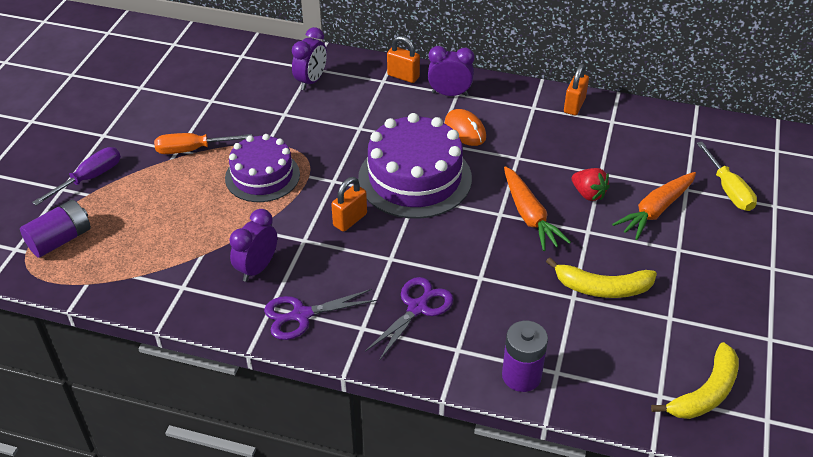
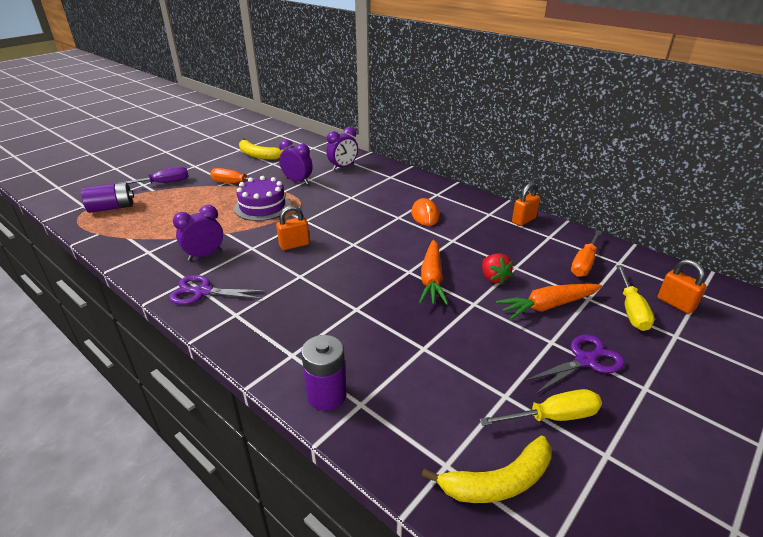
camera: 25 degrees right, 10 degrees down
(403, 76) = (406, 177): orange padlock -> orange padlock (675, 304)
(415, 178) = (363, 233): purple cake -> none
(417, 308) = (288, 314): purple scissors -> purple scissors (585, 360)
(449, 94) = (431, 193): purple clock -> purple clock (297, 181)
(602, 288) = (456, 349): yellow banana -> yellow banana (258, 155)
(662, 146) = (584, 263): none -> orange screwdriver
(716, 322) = (552, 417): none -> yellow screwdriver

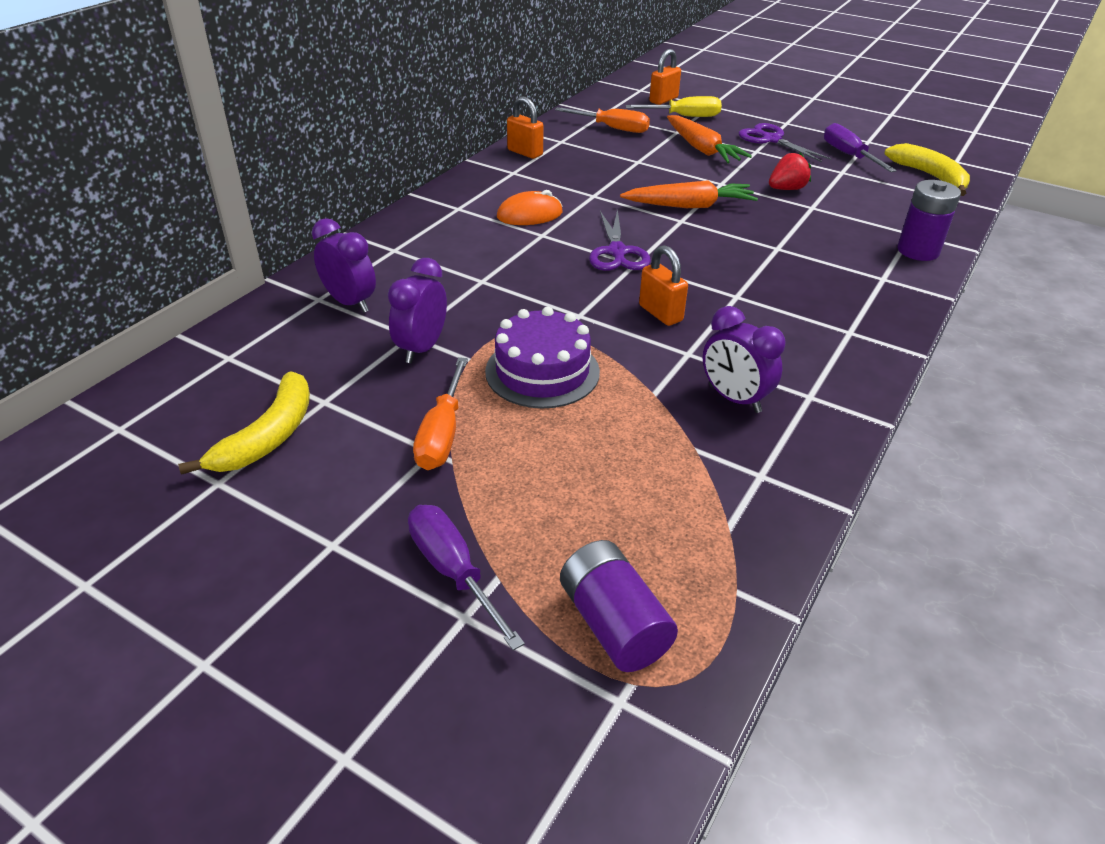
camera: 100 degrees left, 5 degrees up
(203, 292) = (826, 373): purple scissors -> purple scissors (617, 252)
(494, 278) = (667, 172): red strawberry -> red strawberry (786, 189)
(552, 417) = (849, 155): yellow screwdriver -> purple screwdriver

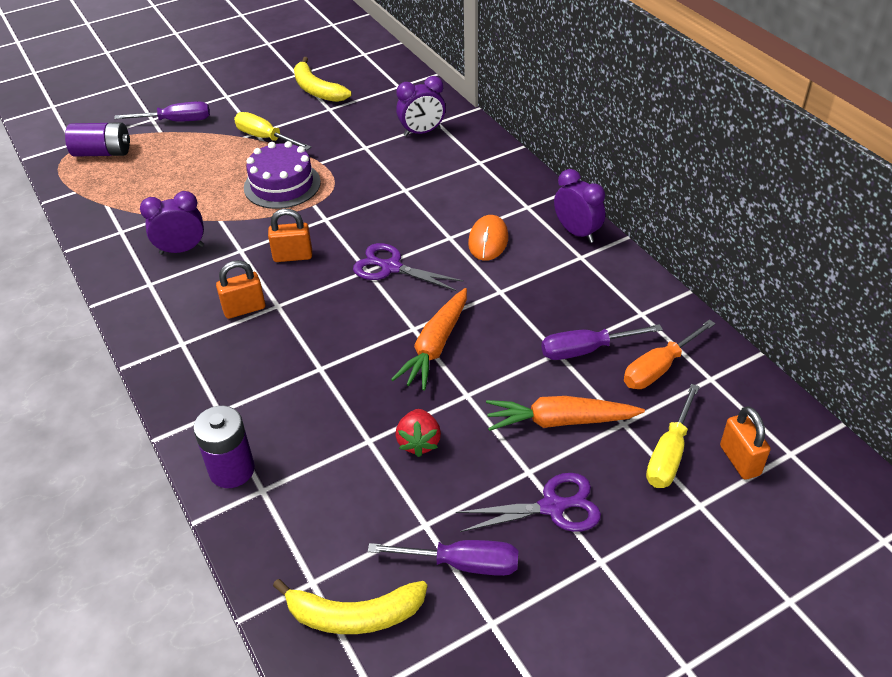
camera: 120 degrees right, 5 degrees up
(422, 348) = (347, 148): purple clock -> purple clock (577, 232)
(442, 434) = (265, 138): orange screwdriver -> yellow screwdriver
(525, 152) = (623, 278): orange padlock -> orange padlock (244, 309)
(623, 152) = (586, 350): none -> purple screwdriver

